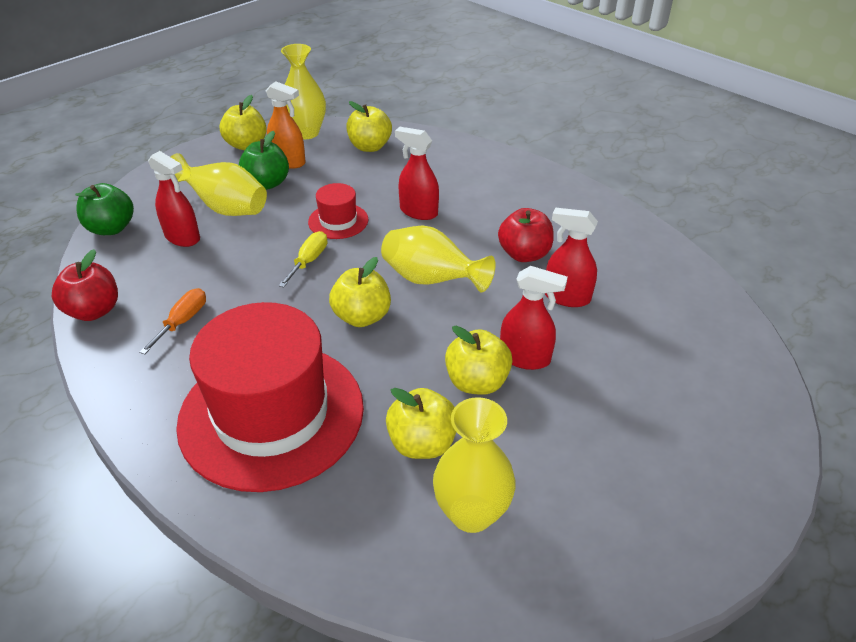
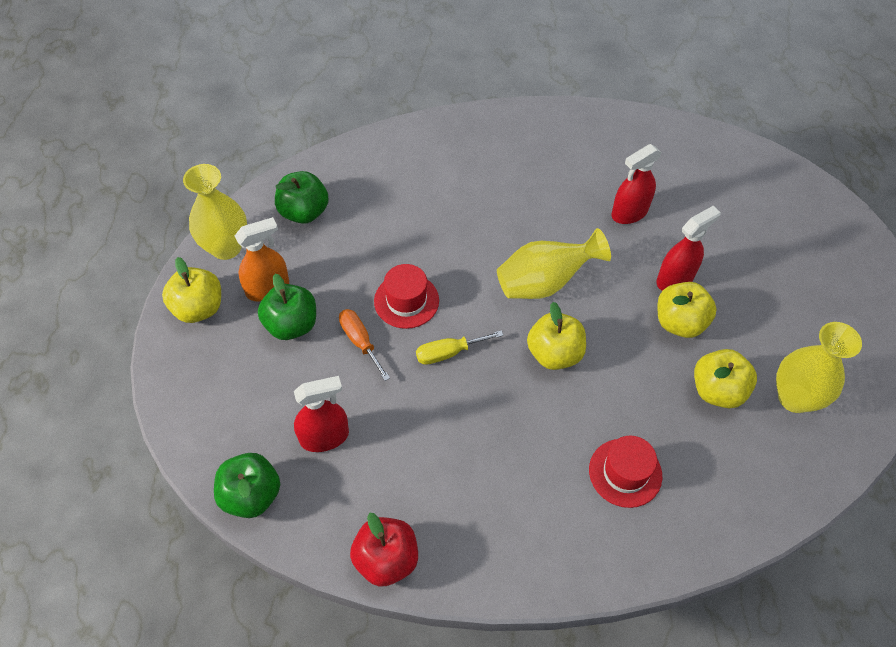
camera: 55 degrees left, 15 degrees up
(183, 321) = (460, 489): orange screwdriver -> orange screwdriver (360, 342)
(225, 208) = (305, 379): yellow vase -> none
(271, 414) = (625, 472): red hat -> red hat, size x0.44
(309, 261) = (448, 353): yellow screwdriver -> yellow screwdriver turned 75 degrees counterclockwise
(370, 147) = (304, 212): yellow apple -> green apple
(418, 212) = (443, 236): red spray bottle -> none
(524, 254) = (560, 204): red apple -> none

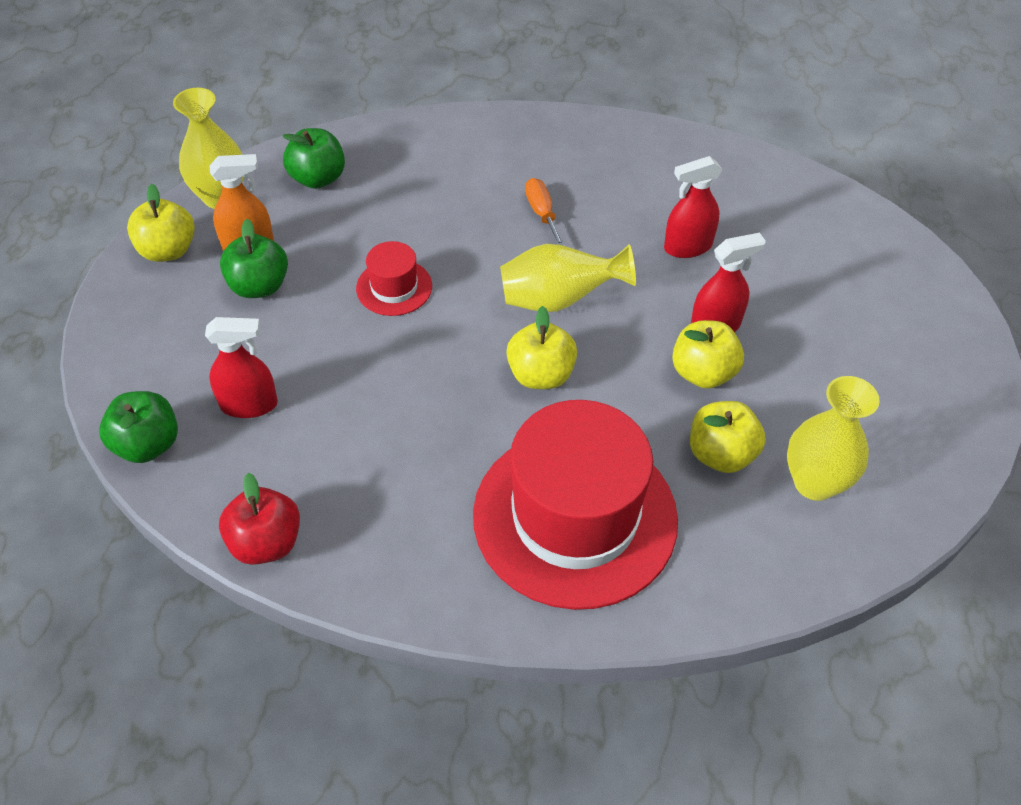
camera: 15 degrees right, 5 degrees down
(360, 342) = (326, 318): orange screwdriver -> orange screwdriver (542, 213)
(448, 353) = (420, 349): yellow screwdriver -> none
(625, 472) = (575, 517): red hat -> red hat, size x2.30

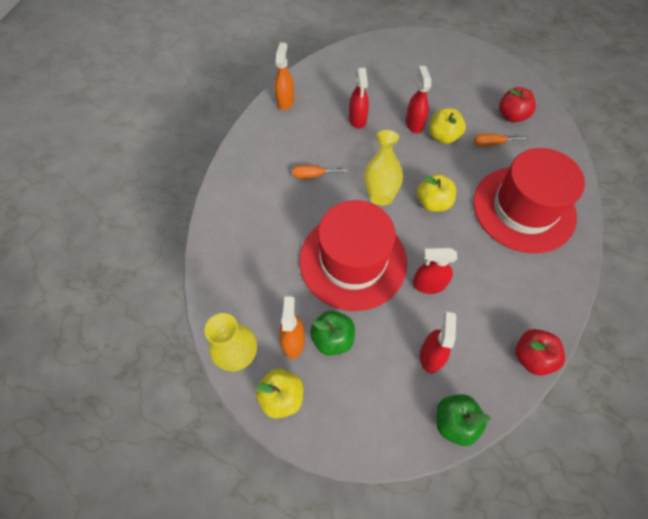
camera: 75 degrees left, 10 degrees up
(318, 178) = (241, 289): green apple -> none
(373, 387) = (428, 284): none -> red spray bottle
(394, 287) = (353, 261): red hat -> red hat, size x2.30
(684, 151) = (285, 101): none -> orange spray bottle
(721, 454) = (492, 143): yellow apple -> orange screwdriver
(814, 482) = (511, 116): yellow vase -> red apple

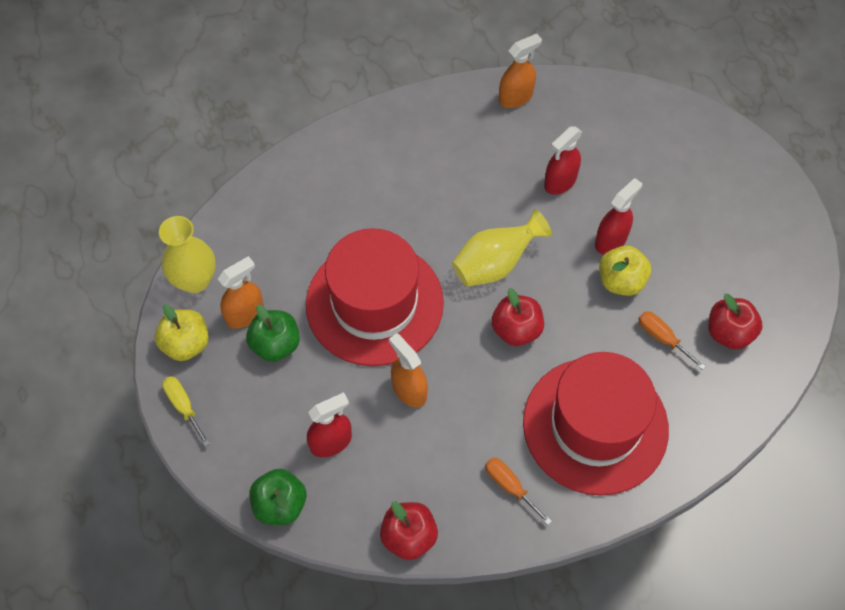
camera: 50 degrees right, 0 degrees up
(313, 175) = (443, 195): orange screwdriver -> orange screwdriver (510, 486)
(329, 434) = (183, 406): none -> yellow screwdriver
(428, 284) = (409, 390): red spray bottle -> orange spray bottle
(433, 203) = (516, 330): yellow apple -> red apple

